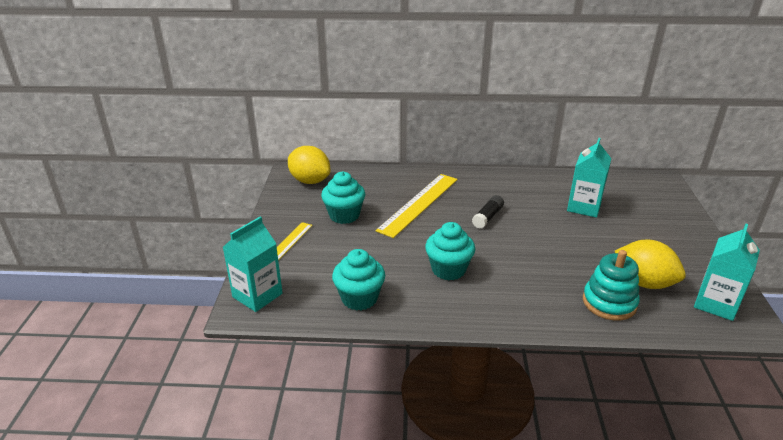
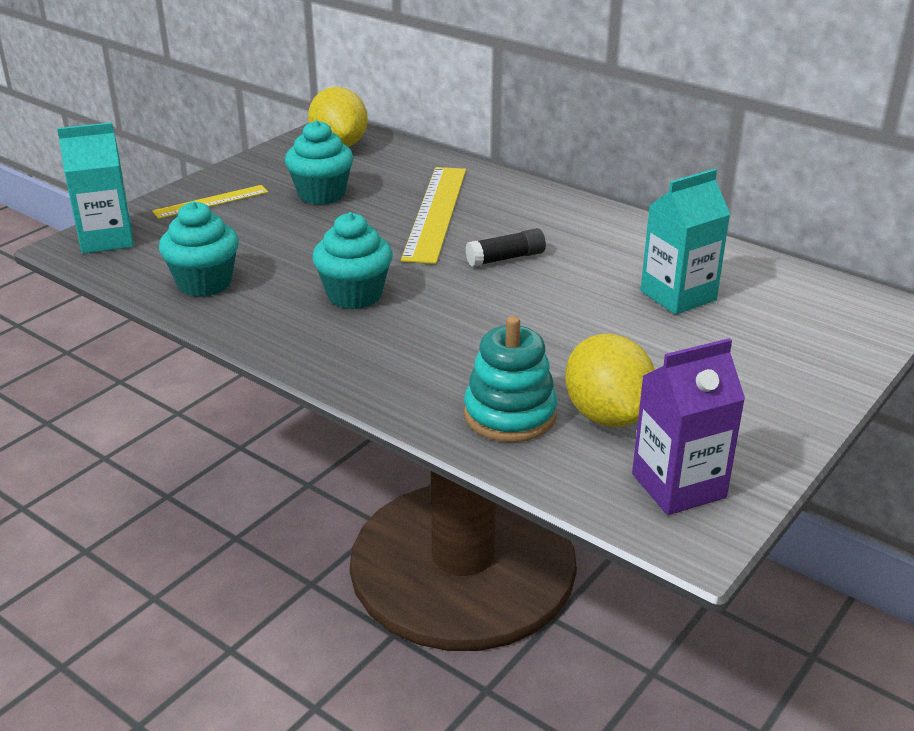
camera: 35 degrees right, 0 degrees up
(419, 204) = (436, 213): yellow ruler -> yellow ruler turned 60 degrees counterclockwise
(716, 304) = (678, 486): turquoise carton -> purple carton

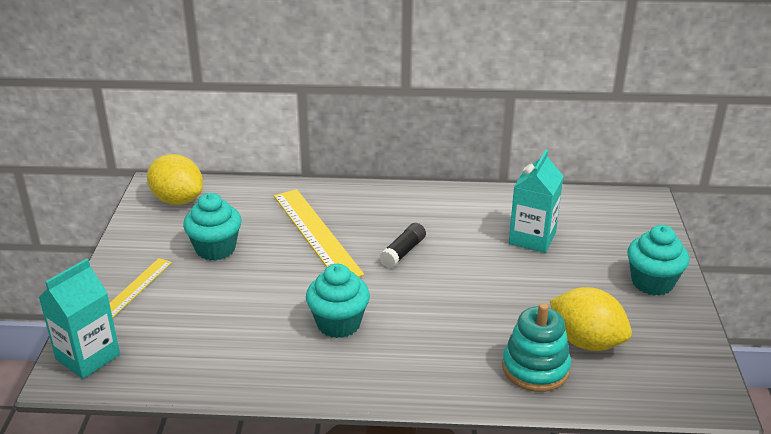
camera: 35 degrees left, 0 degrees up
(204, 283) = (217, 361): turquoise cupcake -> turquoise cupcake (652, 283)
(678, 486) = (671, 370): purple carton -> none

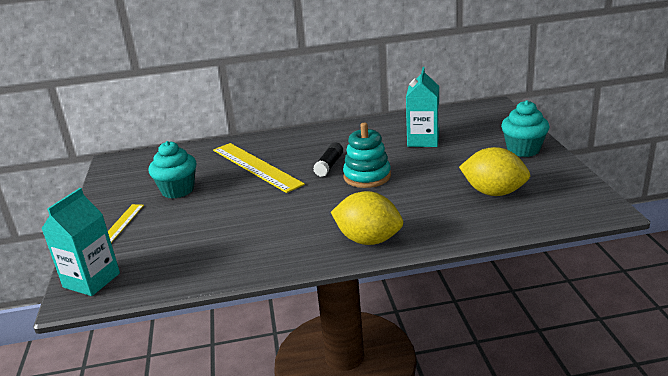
camera: 10 degrees left, 5 degrees down
(177, 200) = (135, 166): yellow lemon -> yellow lemon (368, 240)
(338, 323) = (297, 218): turquoise cupcake -> none
(535, 368) = (463, 216): turquoise stacking toy -> turquoise stacking toy (367, 176)

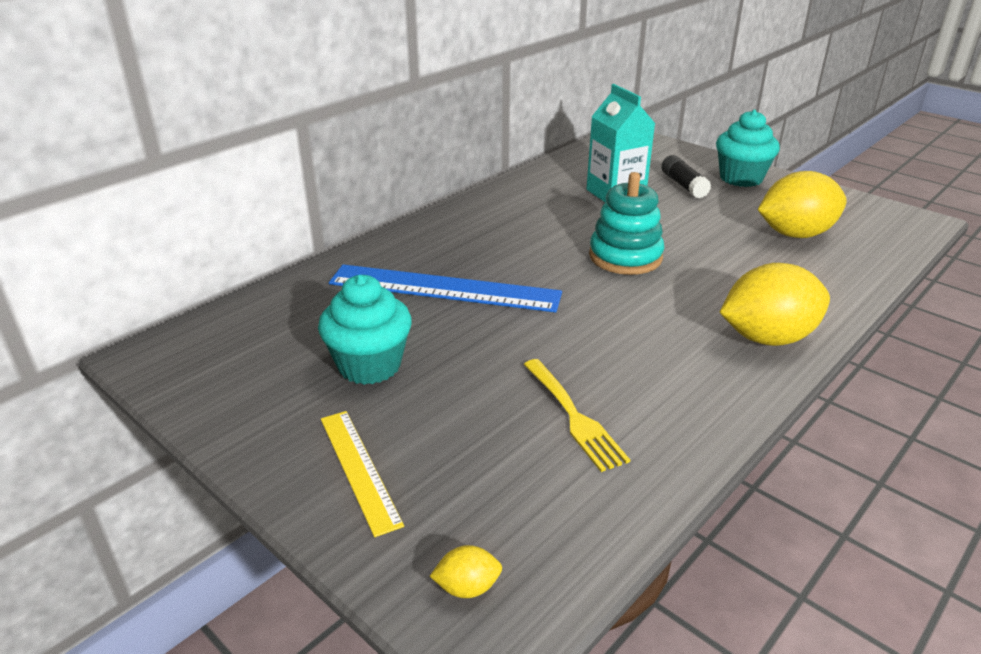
camera: 40 degrees left, 5 degrees up
(91, 280) = (467, 587): turquoise carton -> yellow lemon
(219, 239) = (574, 417): none -> yellow fork
(256, 166) = (444, 288): yellow ruler -> blue ruler
(329, 165) = (551, 256): black glue stick -> black glue stick (683, 185)

